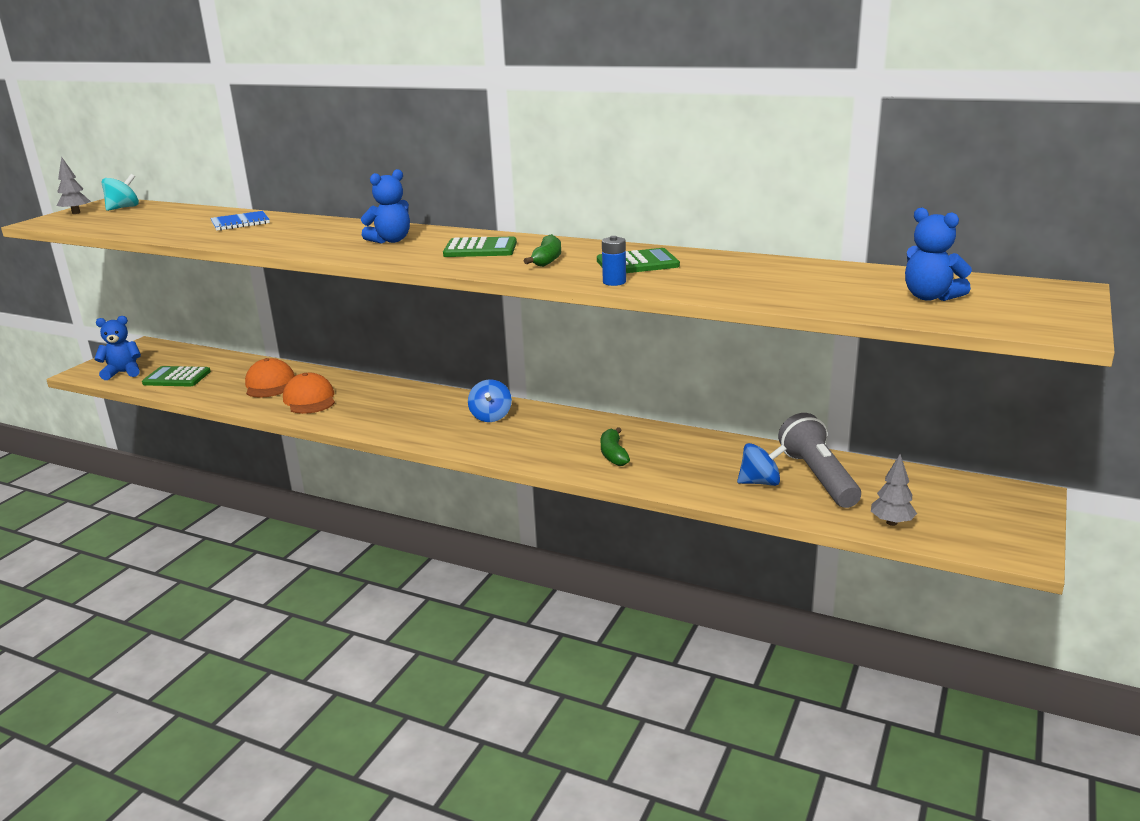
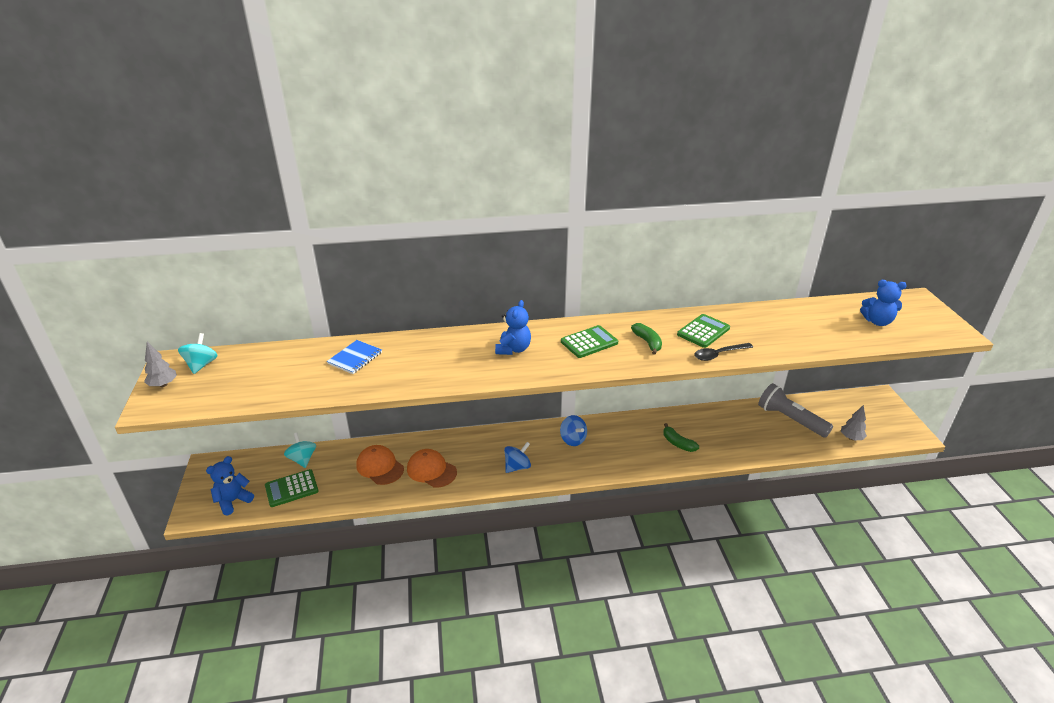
camera: 35 degrees left, 10 degrees up
(217, 361) = (302, 459): none -> turquoise spinning top
(614, 282) = (718, 355): blue battery -> black spoon
(760, 482) = (769, 434): blue spinning top -> blue spinning top (517, 467)

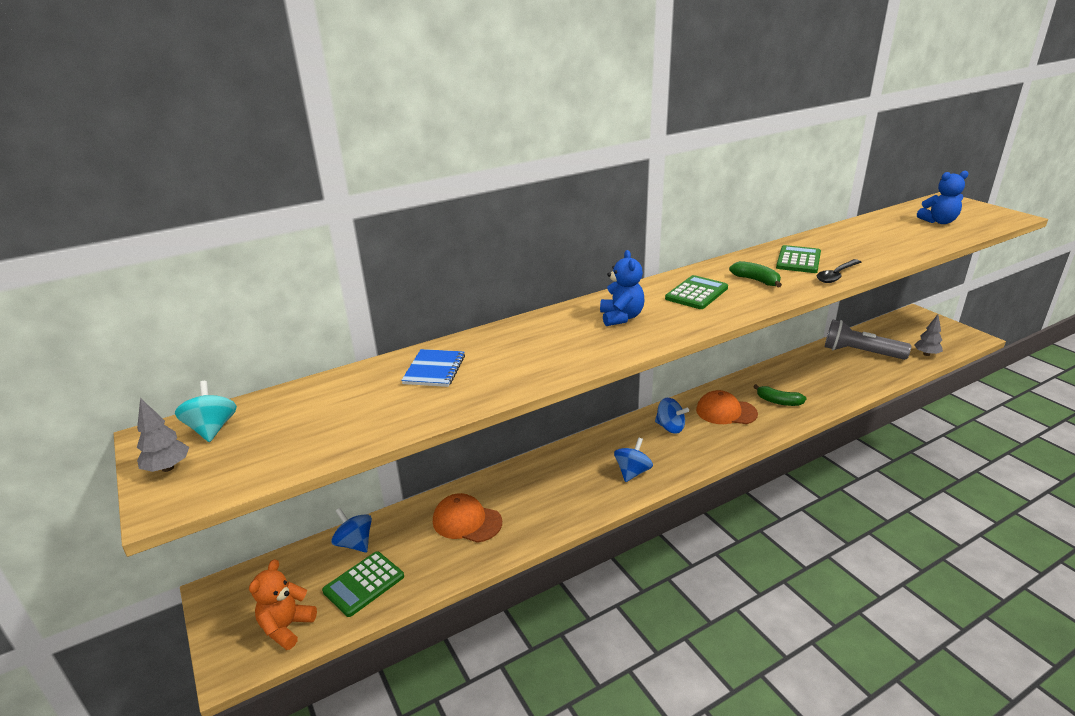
camera: 20 degrees left, 5 degrees down
(233, 501) = (286, 627): blue teddy bear -> orange teddy bear
(302, 459) = (355, 543): turquoise spinning top -> blue spinning top
(431, 470) = (535, 506): orange cap -> orange cap (726, 412)

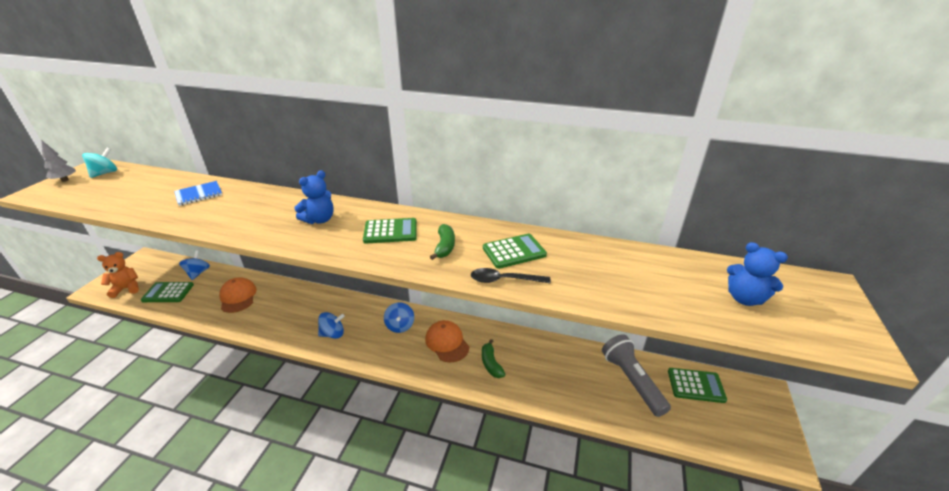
camera: 45 degrees right, 5 degrees up
(888, 333) = (696, 385): none -> green calculator
(926, 354) = (692, 429): grey tree -> none

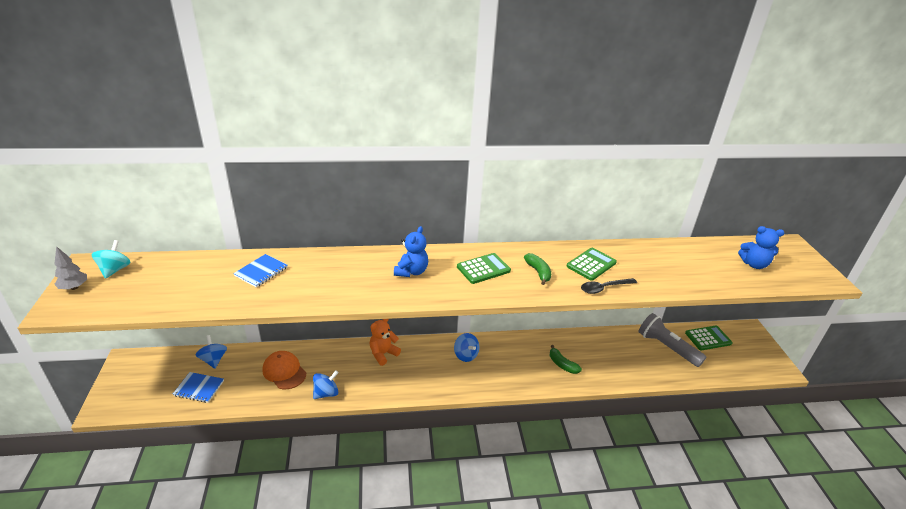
camera: 25 degrees left, 0 degrees up
(127, 288) = (142, 397): orange teddy bear -> orange teddy bear (383, 354)
(168, 292) = (199, 388): green calculator -> blue notebook
(333, 334) = (411, 379): blue spinning top -> blue spinning top (326, 393)
(447, 343) = (516, 358): orange cap -> none

